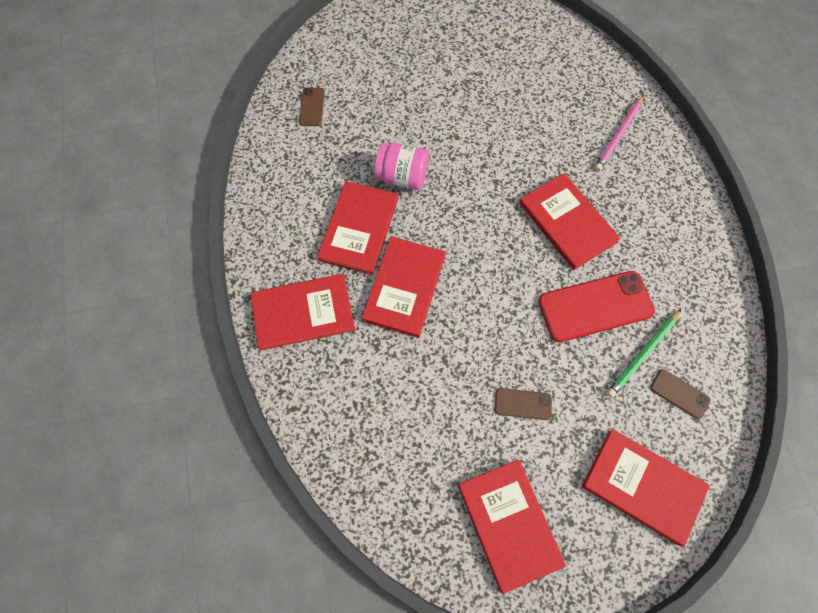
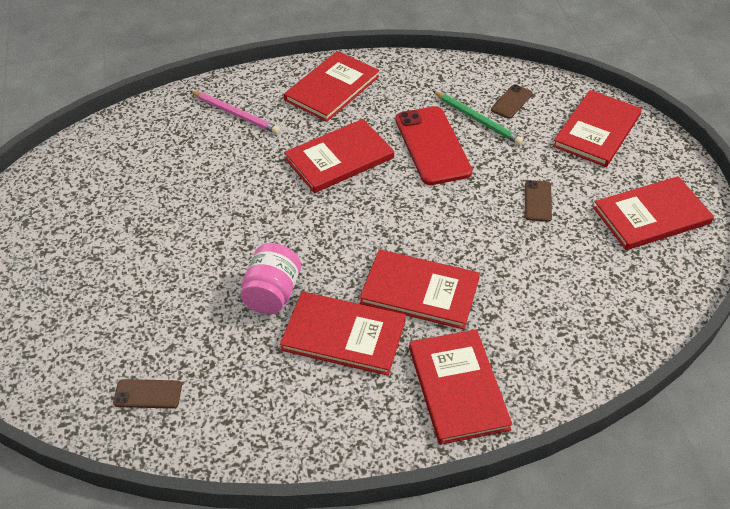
camera: 90 degrees left, 20 degrees down
(671, 214) = (332, 88): none -> red book

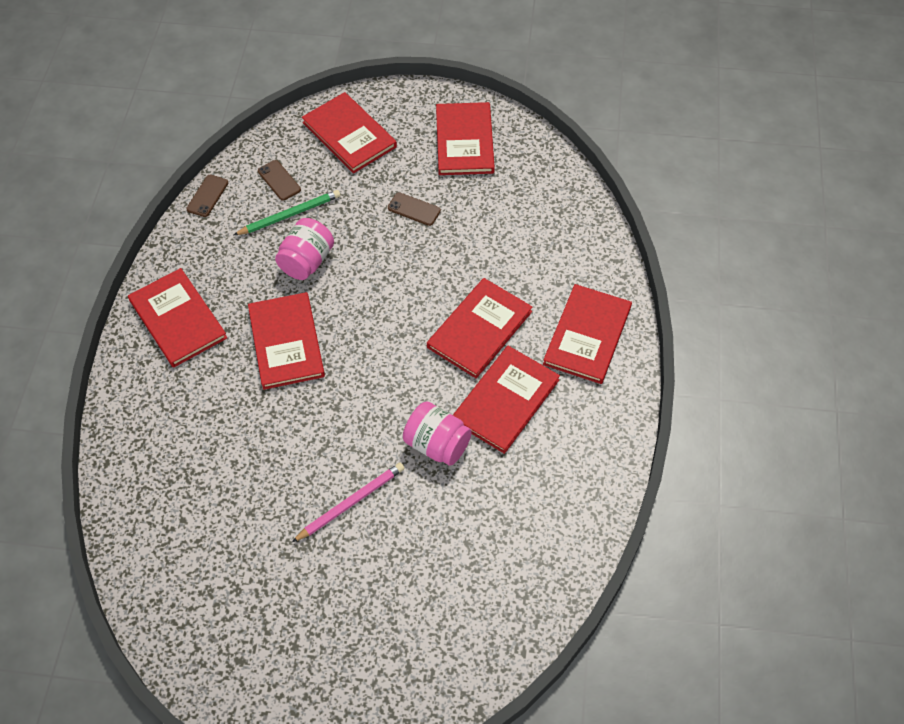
camera: 70 degrees left, 10 degrees up
(148, 394) = (514, 572): brown phone -> brown phone (207, 196)
(236, 114) = (170, 418): pink pencil -> pink pencil (351, 502)
(432, 145) = (307, 261): red phone -> pink jar
(458, 388) = (587, 335): red book -> red book turned 75 degrees counterclockwise

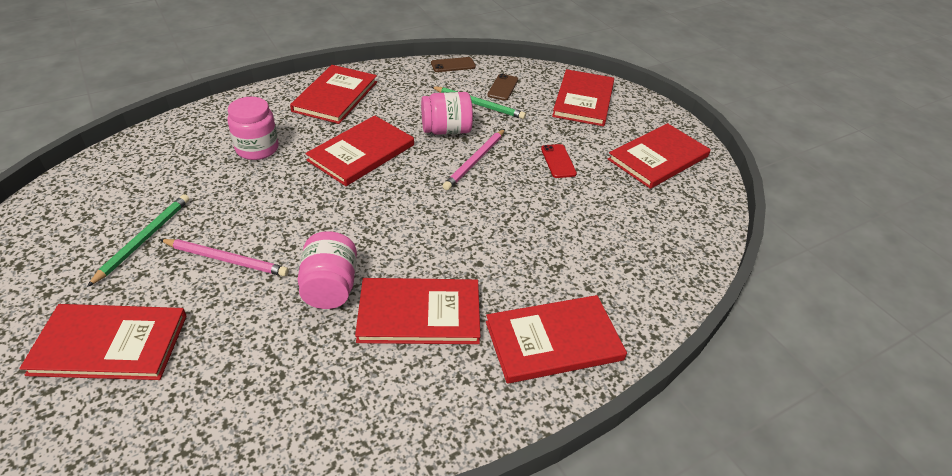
camera: 50 degrees right, 15 degrees down
(212, 420) = (257, 148): none -> pink jar
(277, 555) = (144, 239): none -> green pencil
(367, 266) = (475, 161): none -> pink pencil
(414, 209) = (558, 161): brown phone -> red phone
(479, 329) = (481, 257): red book -> red book (109, 344)

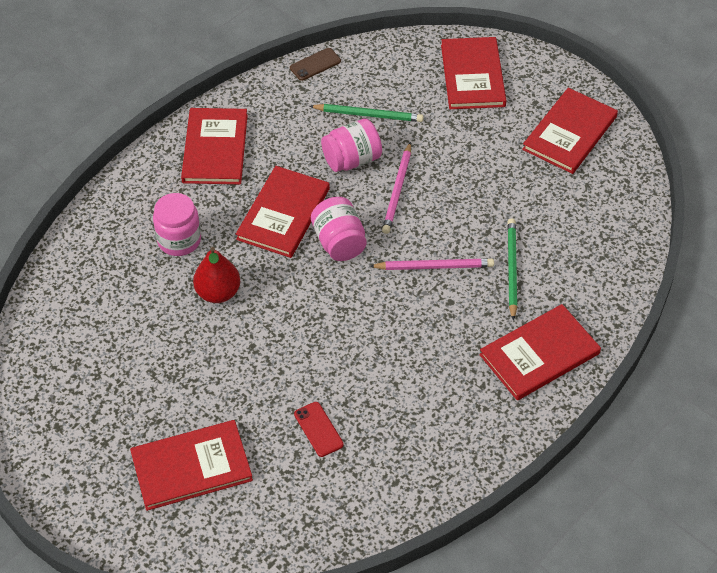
camera: 15 degrees left, 10 degrees up
(144, 239) = (146, 369): green pencil -> green pencil (511, 269)
(226, 259) = (232, 365): pink pencil -> pink pencil (434, 266)
(260, 196) = (218, 293): none -> red pear
(330, 287) = (337, 364): pink jar -> pink jar (339, 242)
(419, 313) = (422, 364): red book -> none
(503, 87) = (383, 82): brown phone -> none
(558, 161) = (476, 166): red phone -> red phone (318, 429)

